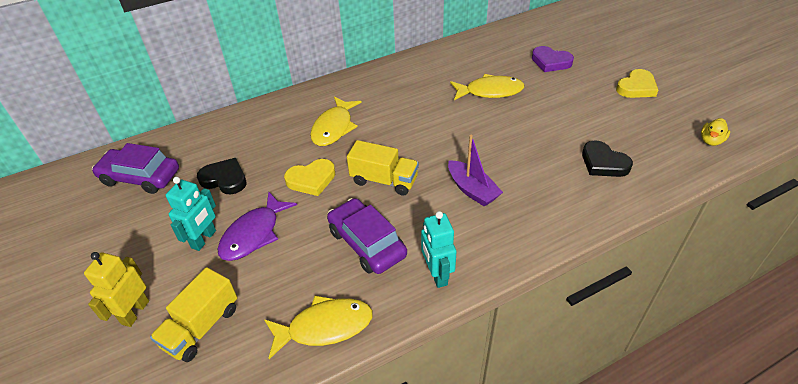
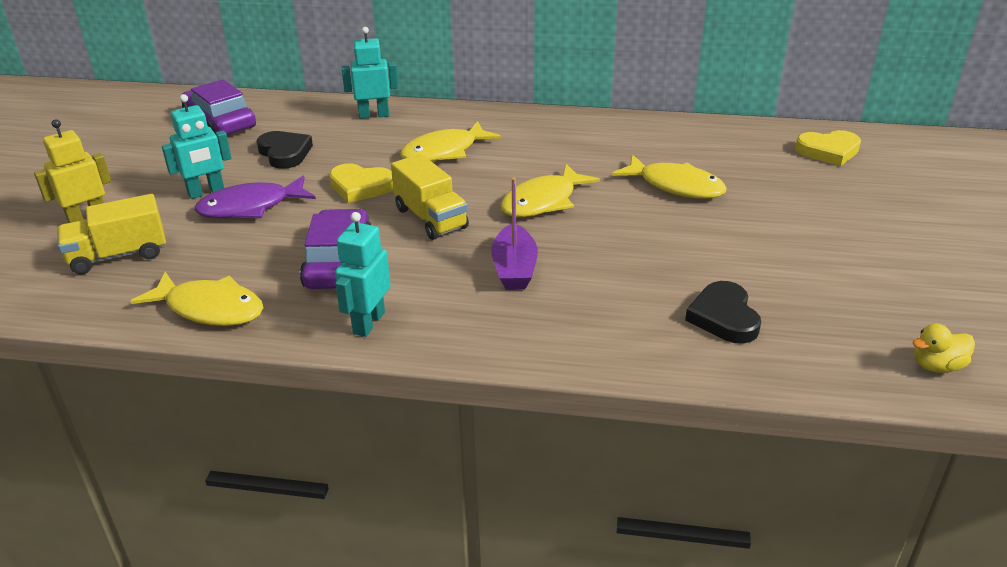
camera: 35 degrees right, 10 degrees down
(252, 120) = (374, 115): none -> turquoise robot
(434, 136) = (543, 201): none -> yellow fish
(550, 62) = (808, 186): purple heart -> none
(636, 87) = (903, 260): yellow heart -> yellow heart (828, 151)

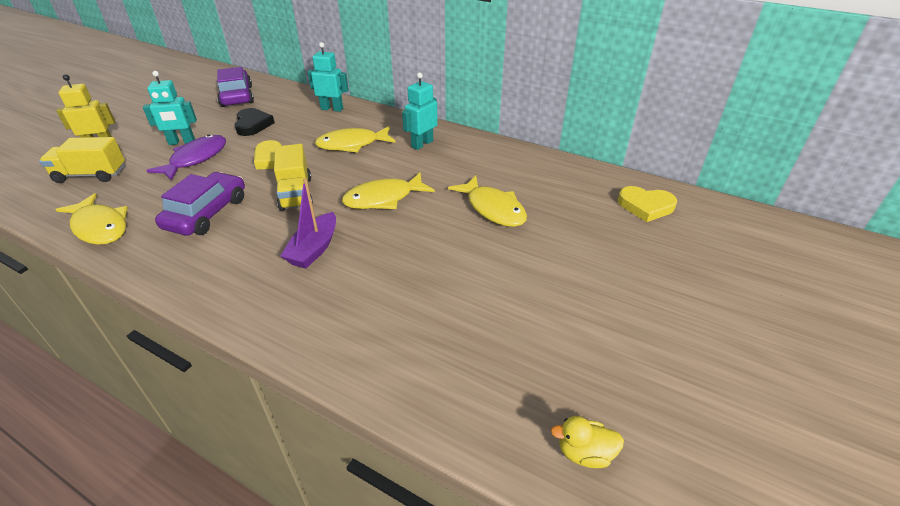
camera: 20 degrees right, 5 degrees up
(251, 207) = (196, 159): purple fish -> purple fish turned 120 degrees clockwise
(368, 323) = (179, 266): turquoise robot -> turquoise robot (422, 144)
(724, 317) = (432, 338): black heart -> none

